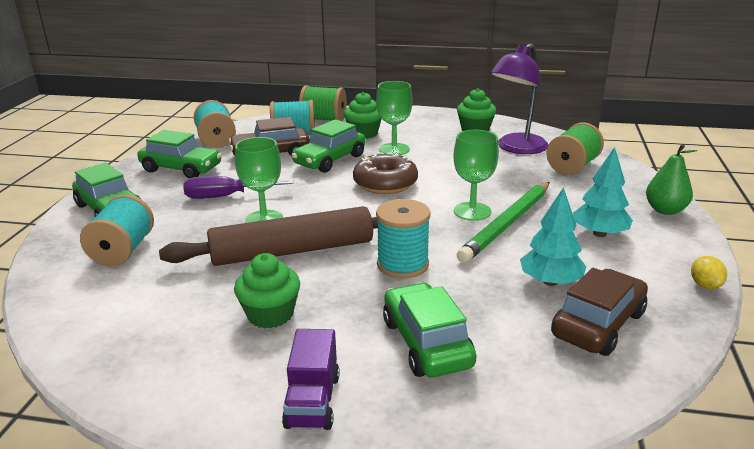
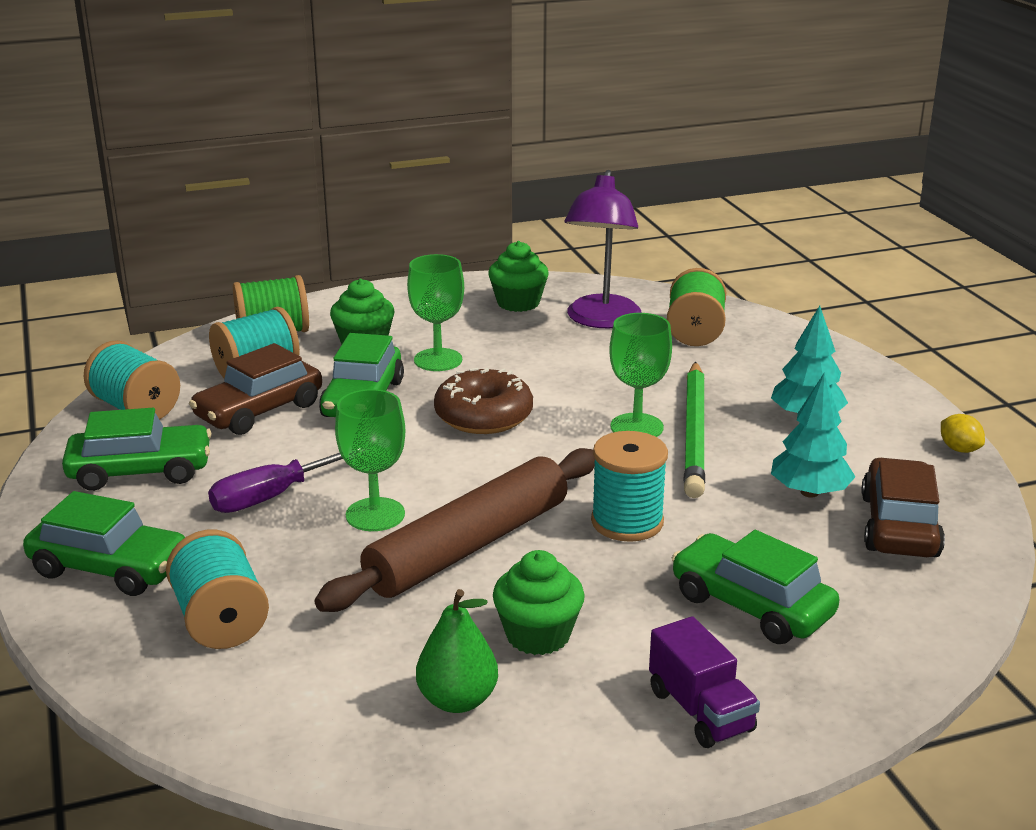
camera: 30 degrees left, 0 degrees up
(665, 210) = (848, 367): green pear -> green pear (457, 700)

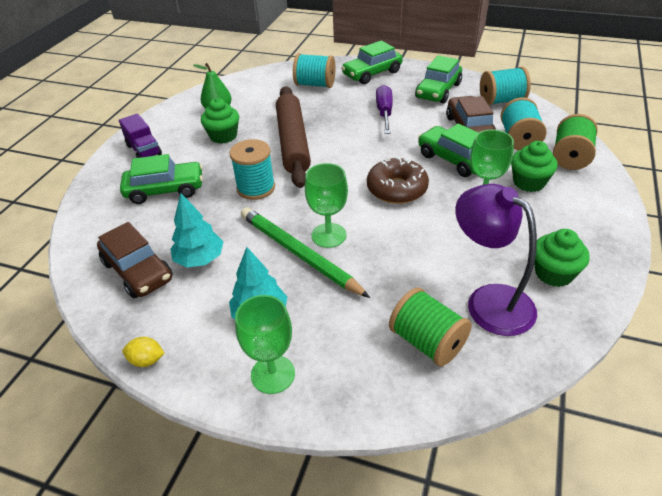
camera: 130 degrees right, 15 degrees up
(375, 515) = (342, 130): green goblet -> green goblet (273, 374)
(700, 711) = (144, 150): purple truck -> purple truck turned 135 degrees counterclockwise

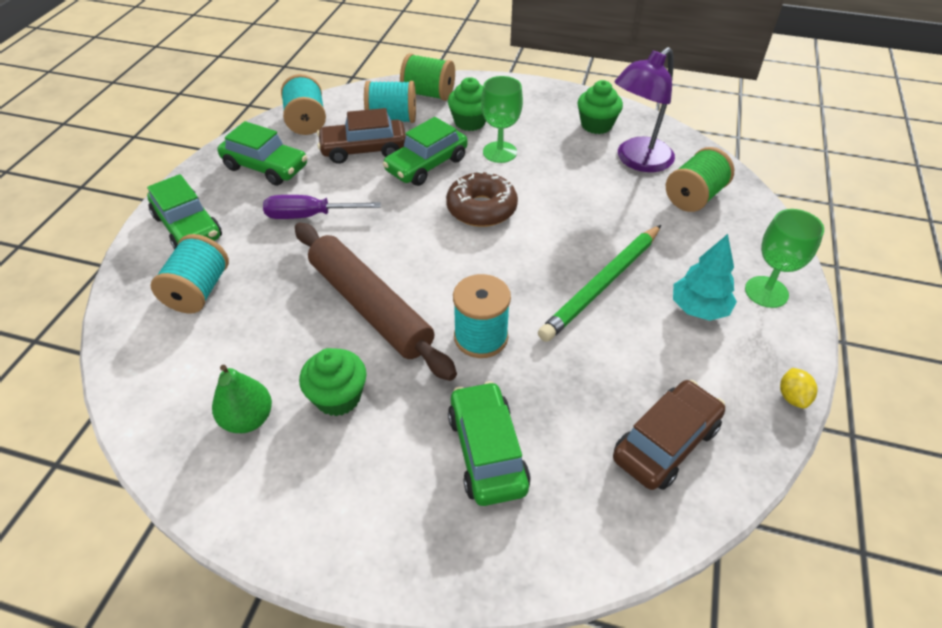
camera: 95 degrees left, 5 degrees up
(144, 150) = (366, 517): purple truck -> none
(200, 259) = (630, 377): turquoise tree -> none
(293, 142) = (370, 306): brown rolling pin -> brown rolling pin turned 60 degrees clockwise
(328, 235) = (568, 261): green goblet -> none

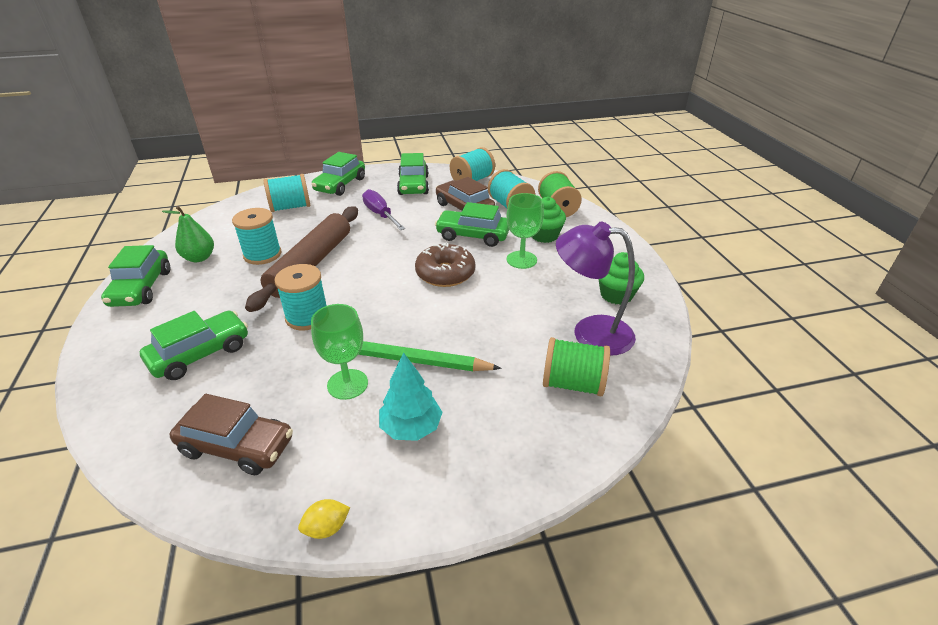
camera: 60 degrees right, 10 degrees down
(275, 502) = (141, 288): none -> green car
(304, 348) = (262, 254): none -> turquoise spool
(338, 397) = (227, 280): green cupcake -> none
(766, 292) = (469, 473): green goblet -> green goblet (347, 384)

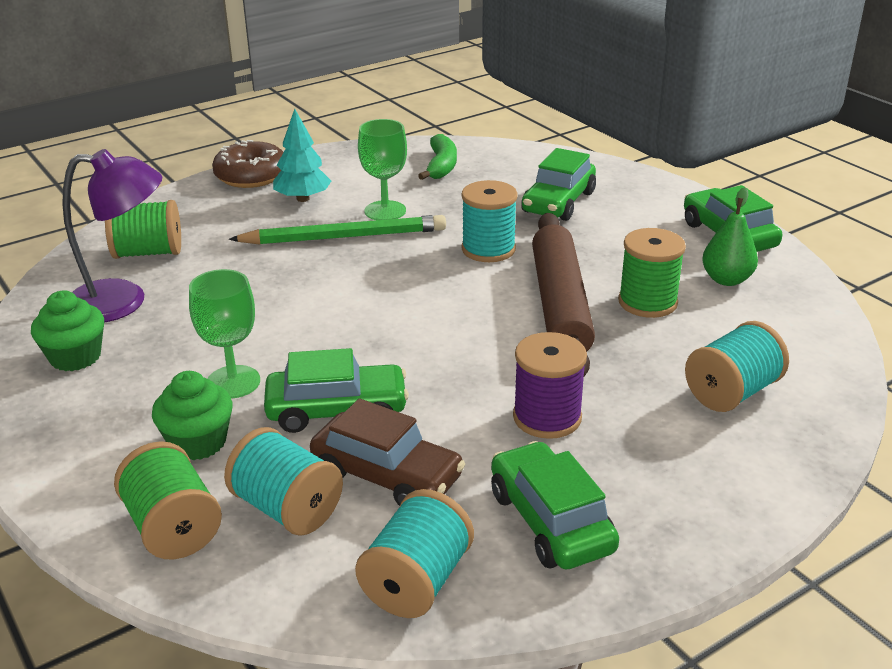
camera: 160 degrees right, 5 degrees down
(237, 446) = (441, 166): brown car -> green banana
(262, 254) = (647, 302): turquoise spool -> green spool
(327, 528) = (333, 151): yellow lemon -> none
(340, 185) = (715, 478): green car -> none
(380, 214) = (547, 417): purple screwdriver -> purple spool
(445, 273) = (349, 333): brown donut -> brown donut (251, 176)

